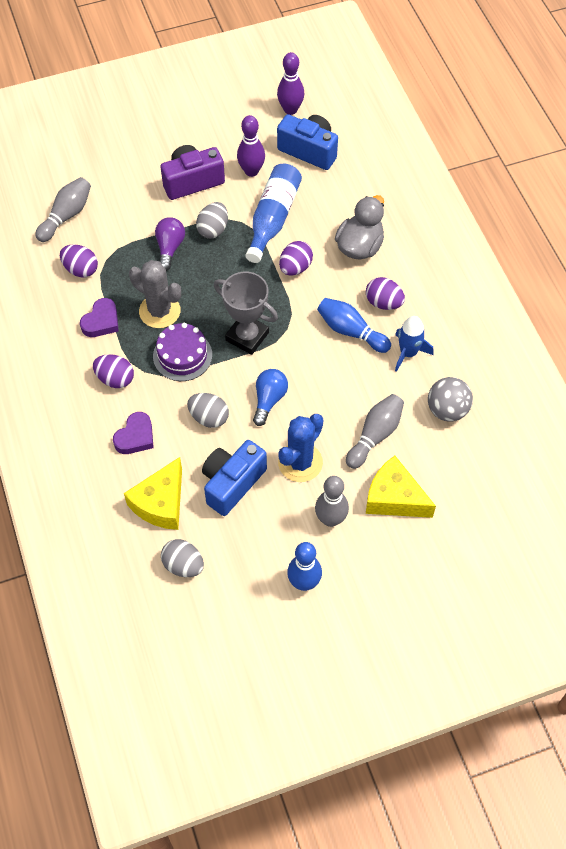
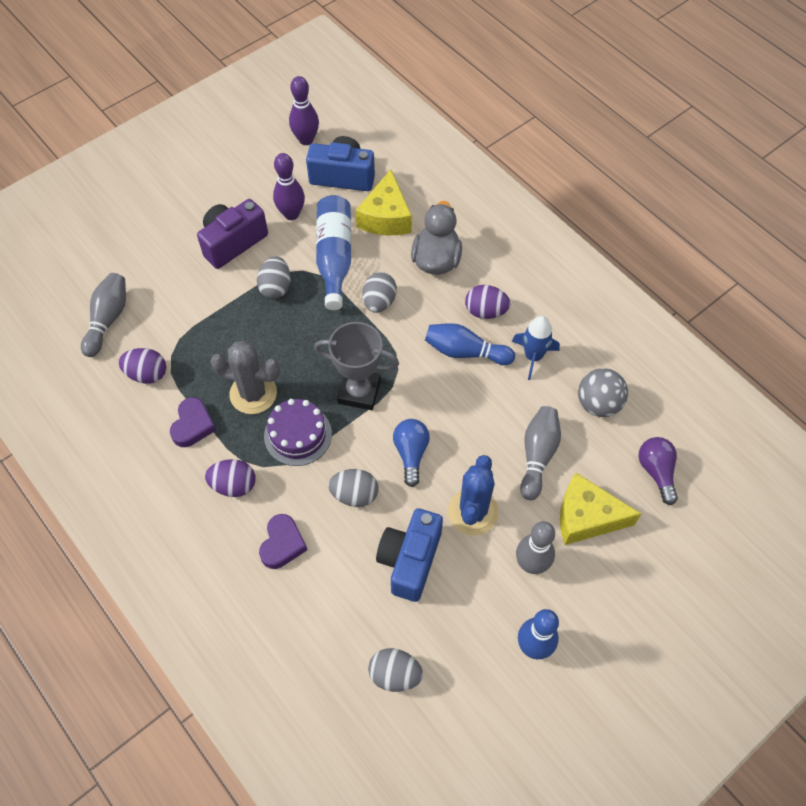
camera: 20 degrees left, 0 degrees up
(161, 503) = (341, 611): yellow cheese -> yellow cheese (386, 217)
(170, 248) = (237, 321): purple light bulb -> purple light bulb (656, 472)
(295, 267) = (379, 302): purple egg -> grey egg

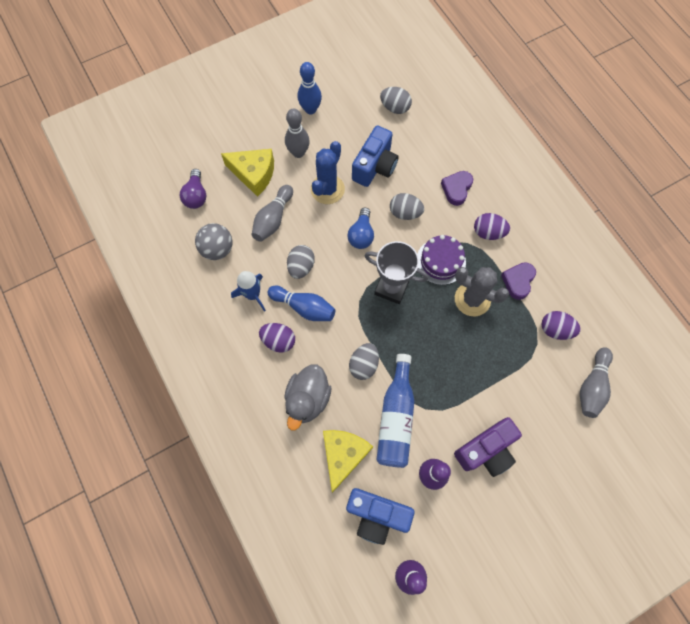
camera: 170 degrees left, 10 degrees up
(276, 287) = (449, 394): grey egg -> grey egg (301, 267)

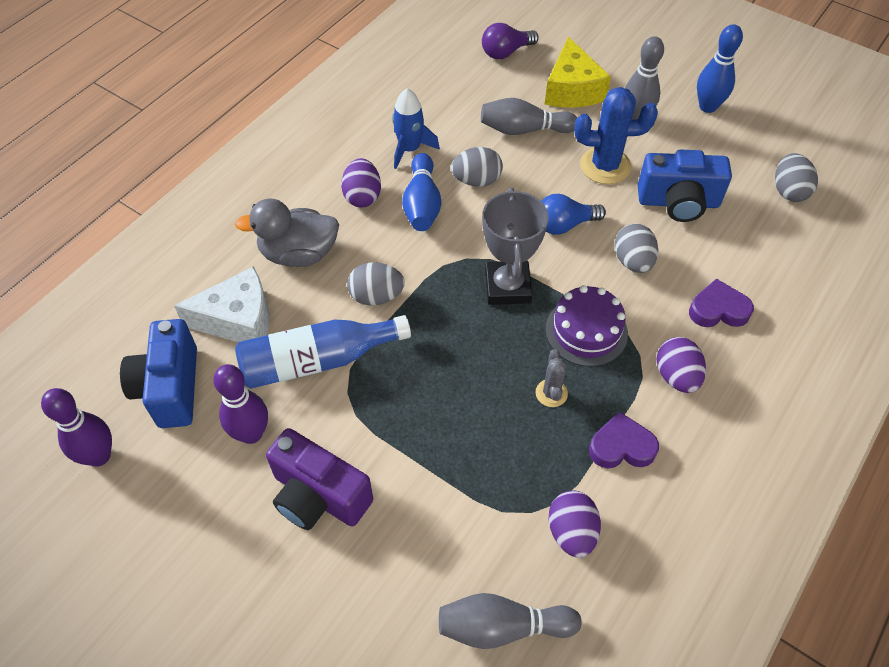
camera: 65 degrees right, 15 degrees down
(217, 249) = (449, 96): grey ball -> none
(343, 455) = (239, 320): yellow cheese -> white cheese
(472, 299) = (551, 393): grey cactus -> grey cactus, size x0.53

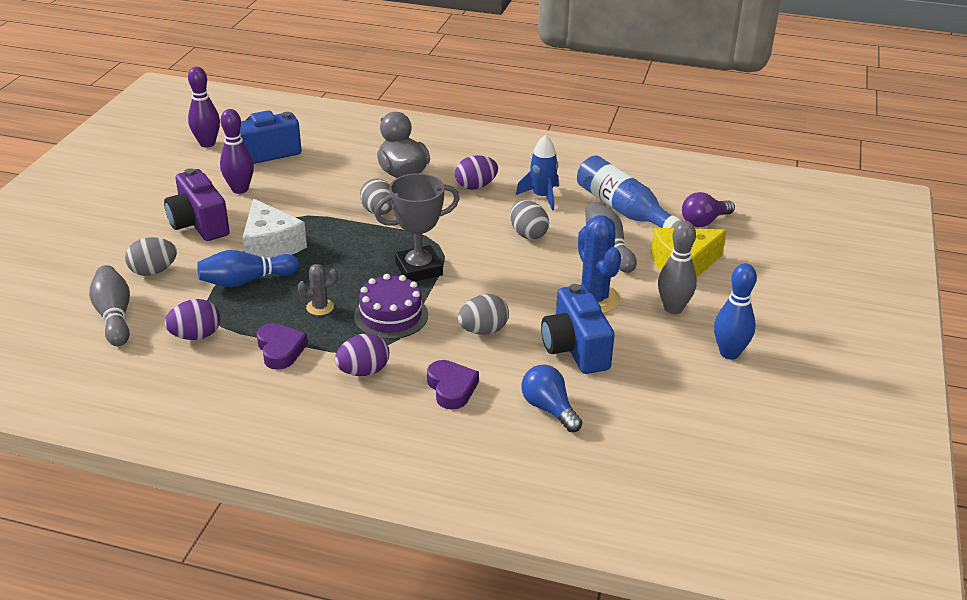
camera: 70 degrees right, 20 degrees down
(239, 320) = (331, 164): white cheese -> white cheese (270, 246)
(317, 361) = (309, 200): blue bottle -> blue bottle (623, 209)
(318, 496) = (199, 224): purple camera -> purple camera turned 45 degrees counterclockwise
(422, 204) = (484, 214): blue bowling pin -> blue bowling pin (246, 281)
(506, 52) = (704, 221): purple light bulb -> purple light bulb turned 75 degrees counterclockwise
(564, 225) = (505, 287): blue light bulb -> blue light bulb (549, 409)
(788, 191) = (641, 422): grey egg -> grey egg (153, 271)

